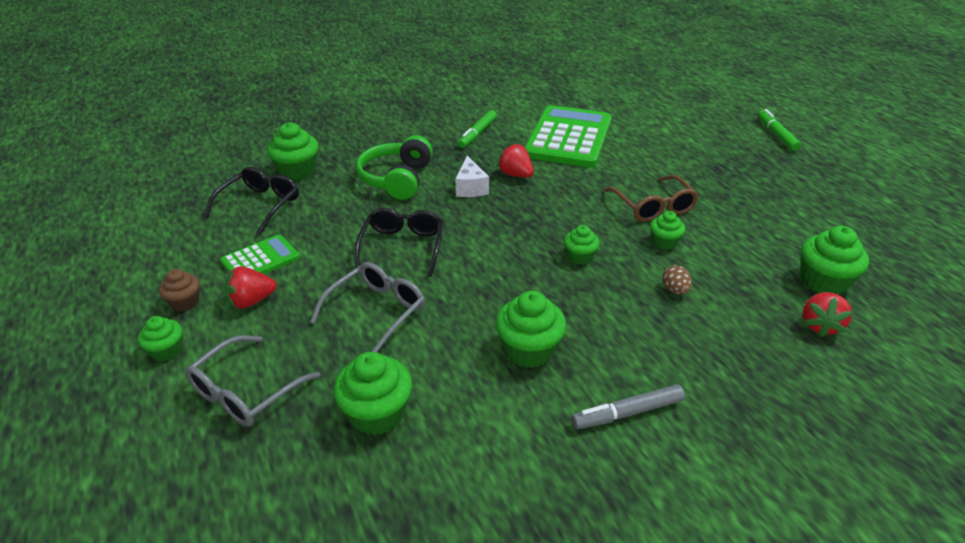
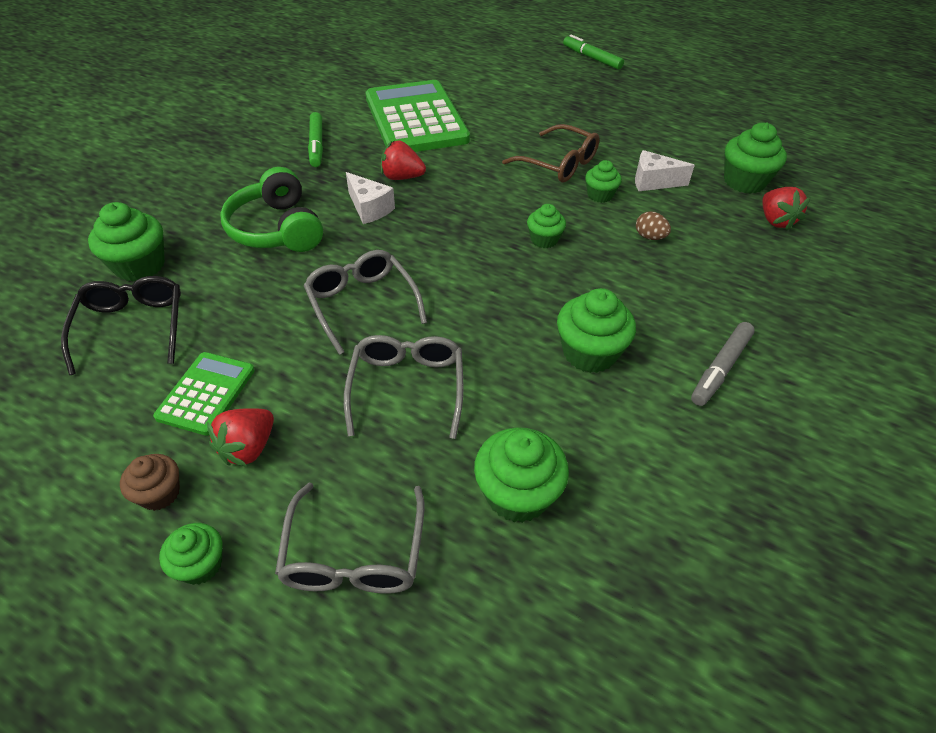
camera: 35 degrees left, 10 degrees up
(402, 247) = (362, 303): black glasses -> grey glasses
(726, 250) = (653, 182): none -> white cheese

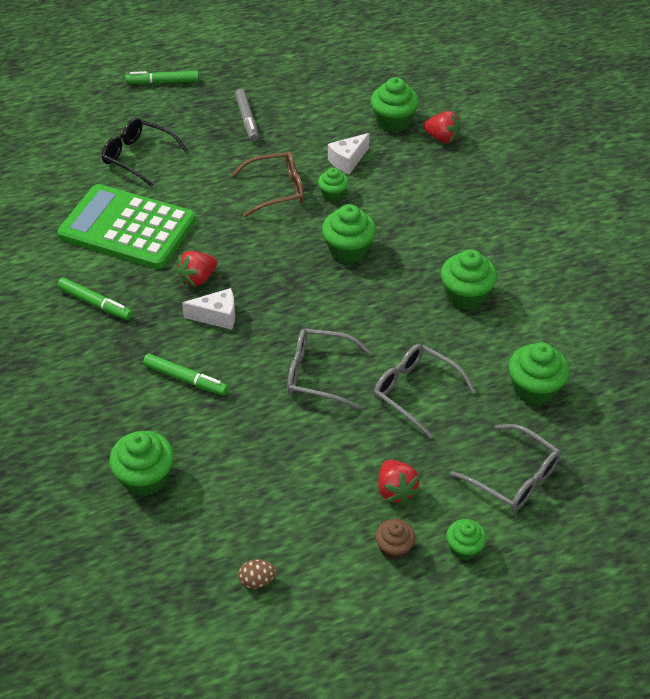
camera: 50 degrees left, 0 degrees up
(133, 327) = (218, 507): black glasses -> black glasses (138, 157)
(206, 393) = (327, 492): green calculator -> none
(277, 229) = (185, 379): green headphones -> green marker
(544, 239) = (348, 250): green cupcake -> green cupcake, size x1.67
(649, 237) = (398, 201): brown egg -> brown egg (257, 581)
(720, 368) = (528, 251): grey marker -> grey marker (247, 119)

